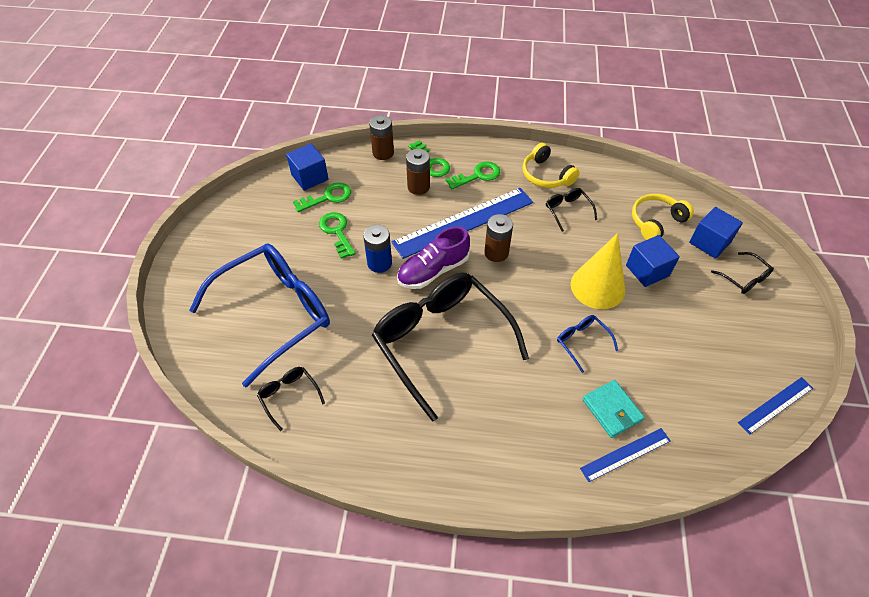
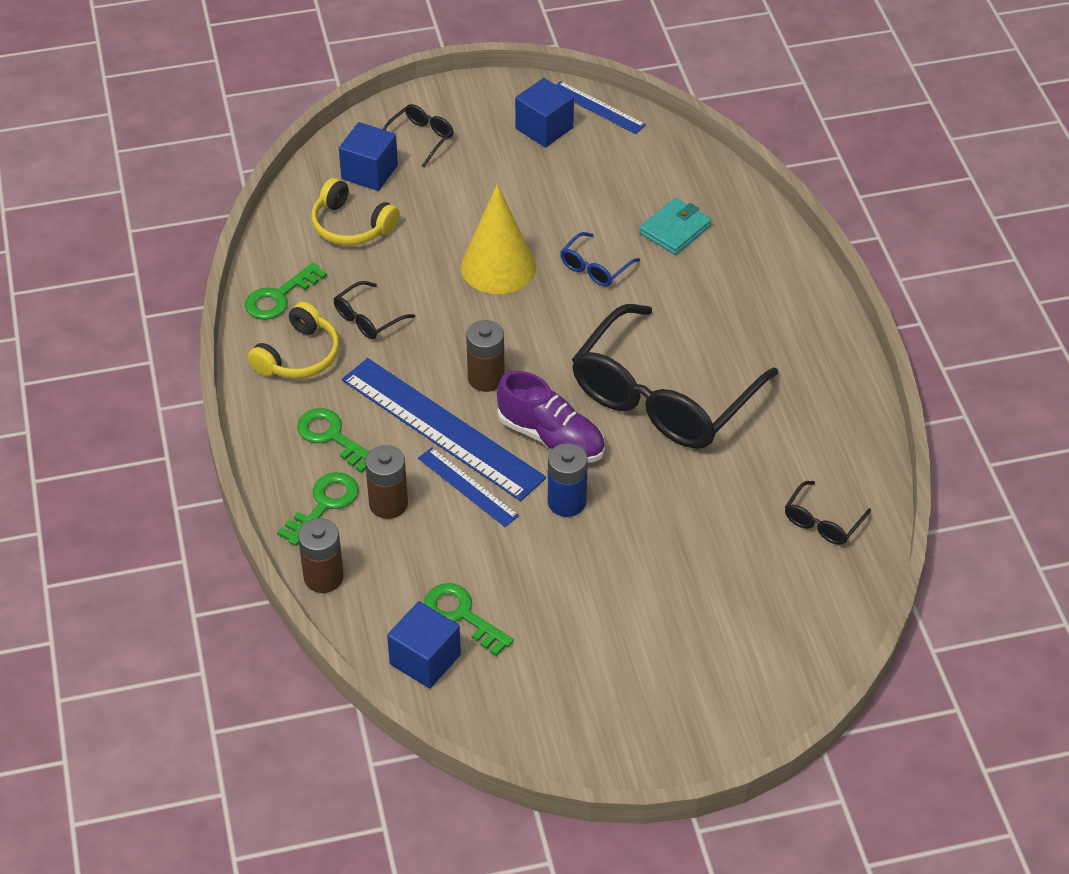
camera: 110 degrees left, 5 degrees down
(275, 313) = (712, 589): blue glasses -> none
(337, 232) = (530, 575): green key -> green key (279, 297)
(625, 454) = (723, 212): blue ruler -> blue ruler (467, 487)
(647, 270) = (448, 224): blue cube -> blue cube (544, 128)

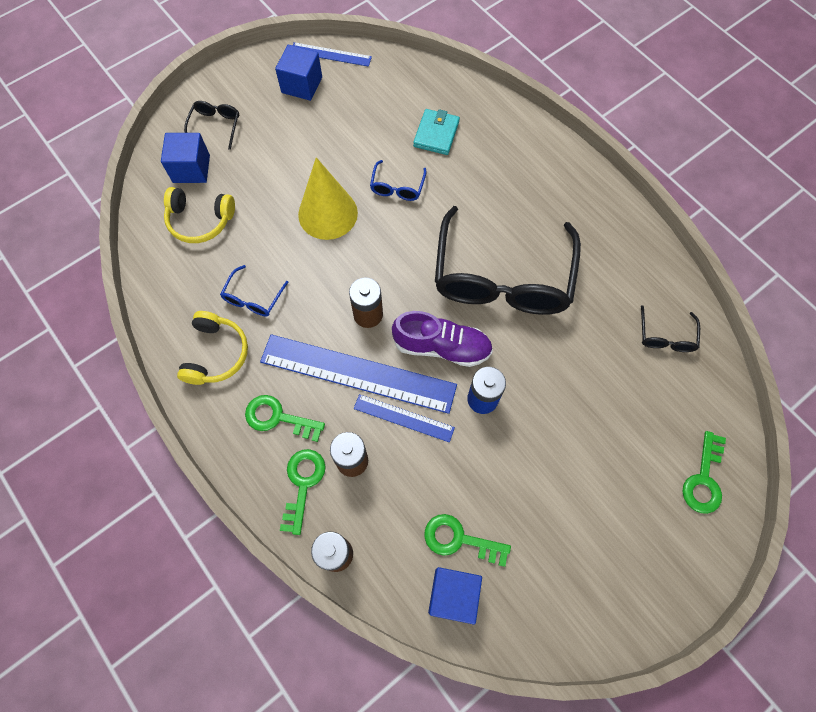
camera: 25 degrees left, 20 degrees up
(279, 297) = (175, 306): green key -> green key (703, 479)
(367, 319) = (253, 298): black glasses -> blue glasses

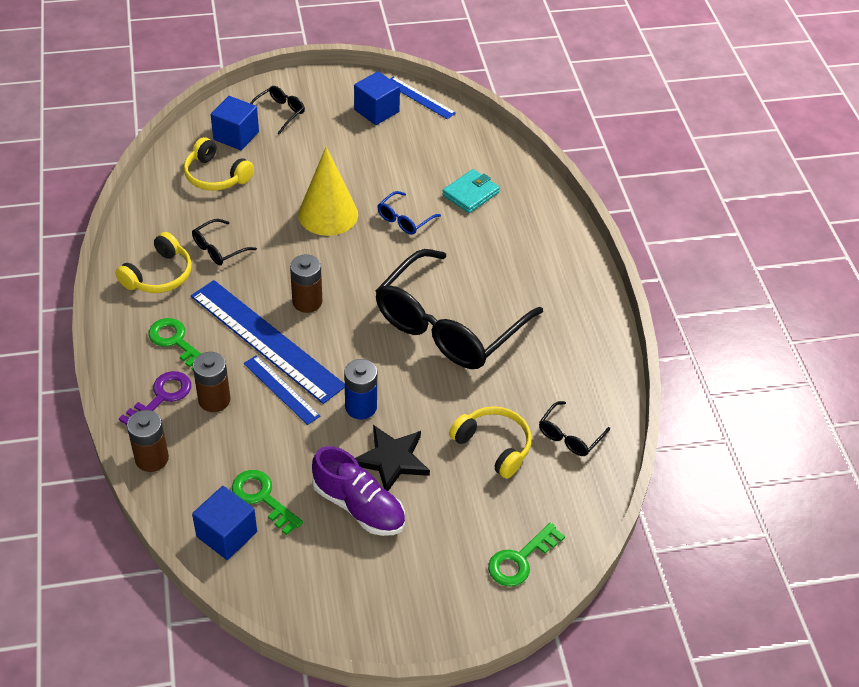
camera: 25 degrees right, 20 degrees down
(253, 298) = (218, 249): blue glasses -> black glasses
(303, 484) = (161, 397): green key -> purple key
(442, 346) = (354, 353): purple shoe -> purple shoe (359, 506)
(542, 438) = (392, 460): none -> black star
(613, 379) = (493, 446): none -> yellow headphones

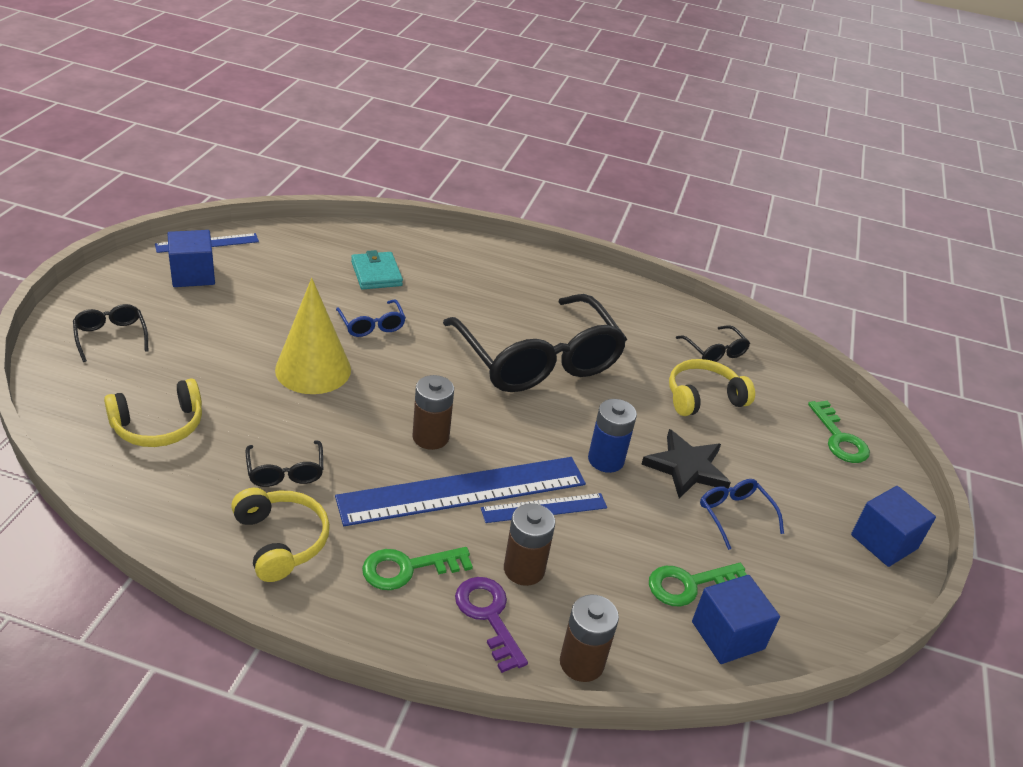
camera: 65 degrees left, 10 degrees down
(236, 136) = (108, 383): blue cube -> blue cube (884, 542)
(359, 506) = (734, 515): purple shoe -> blue glasses

